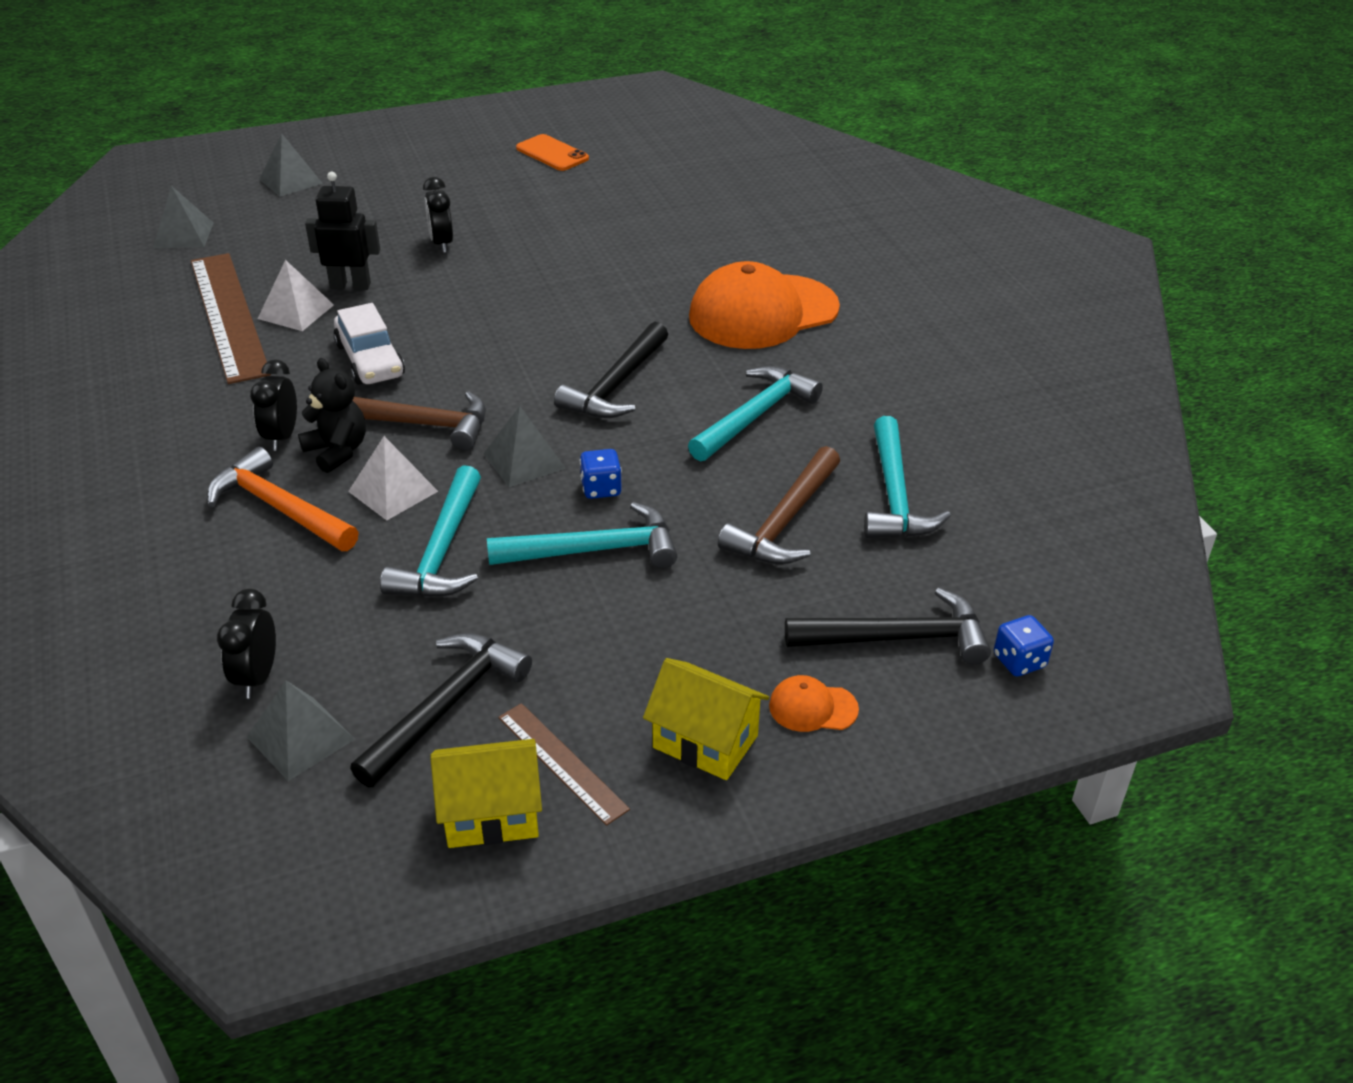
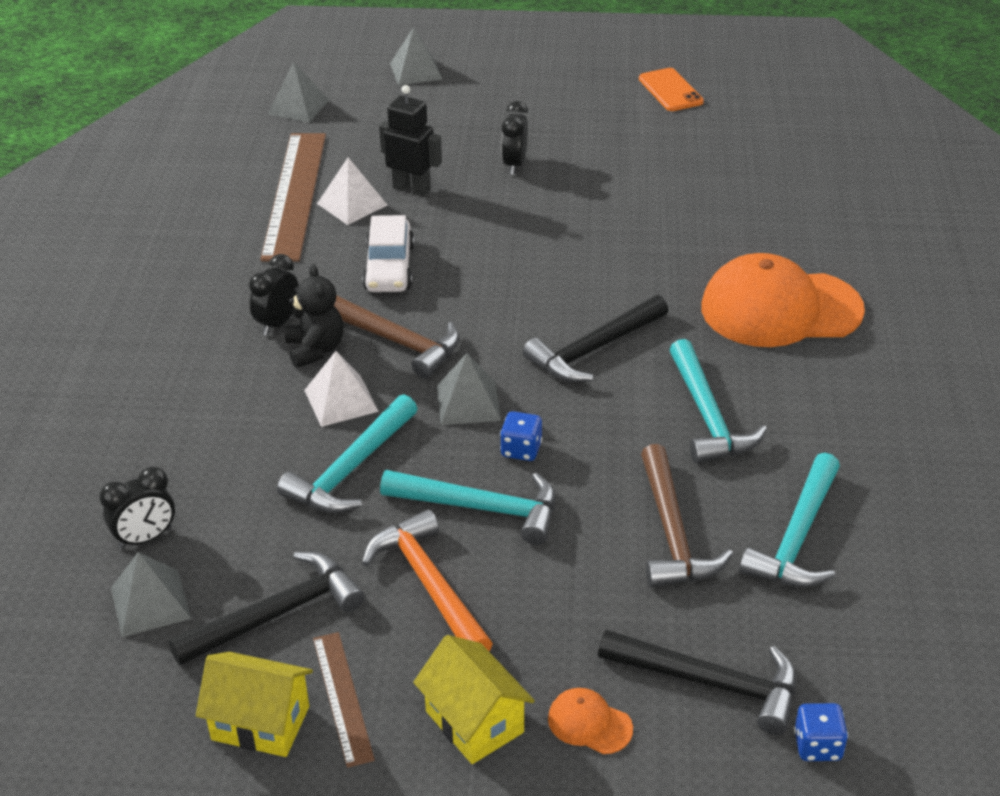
camera: 25 degrees right, 0 degrees up
(257, 677) = (145, 538): black clock -> black clock turned 150 degrees counterclockwise
(279, 508) = (241, 390): orange hammer -> orange hammer (429, 585)
(755, 416) = (708, 416): turquoise hammer -> turquoise hammer turned 105 degrees clockwise
(785, 521) = (672, 532): brown hammer -> brown hammer turned 60 degrees counterclockwise

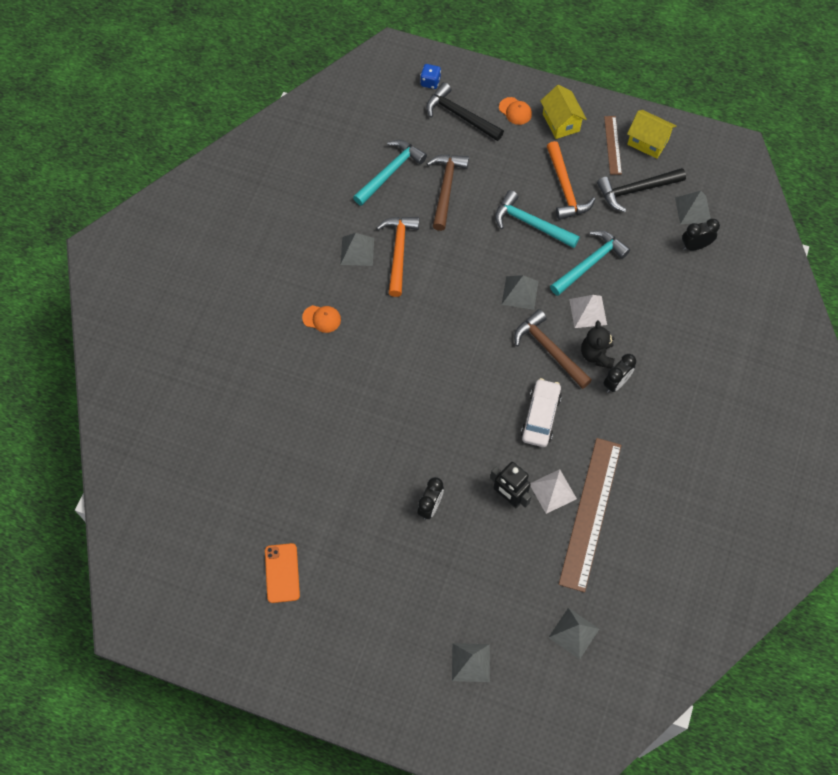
camera: 165 degrees left, 25 degrees up
(521, 450) = (501, 254): blue dice -> none
(594, 349) = (439, 314): black hammer -> none
(708, 416) = (398, 252): turquoise hammer -> orange hammer
(780, 309) = (322, 319): orange cap -> orange cap, size x0.41
(780, 403) = (357, 251): none -> grey pyramid

